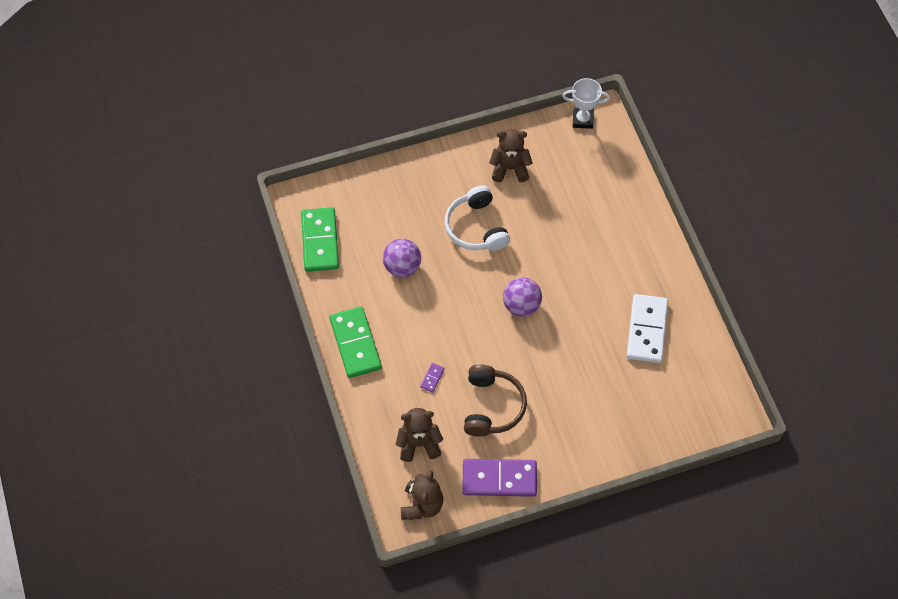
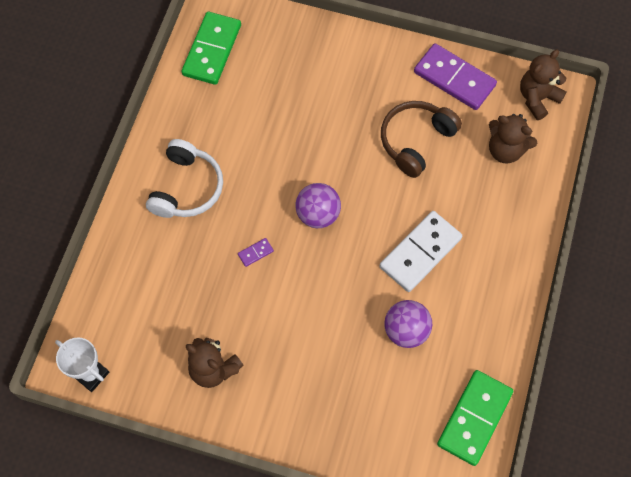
camera: 145 degrees left, 5 degrees up
(355, 343) = (506, 279): green domino -> green domino (212, 50)
(432, 378) = (453, 200): purple domino -> purple domino (255, 253)
(476, 227) = (300, 324): white headphones -> white headphones (187, 188)
(646, 330) = (223, 120): white domino -> white domino (420, 253)

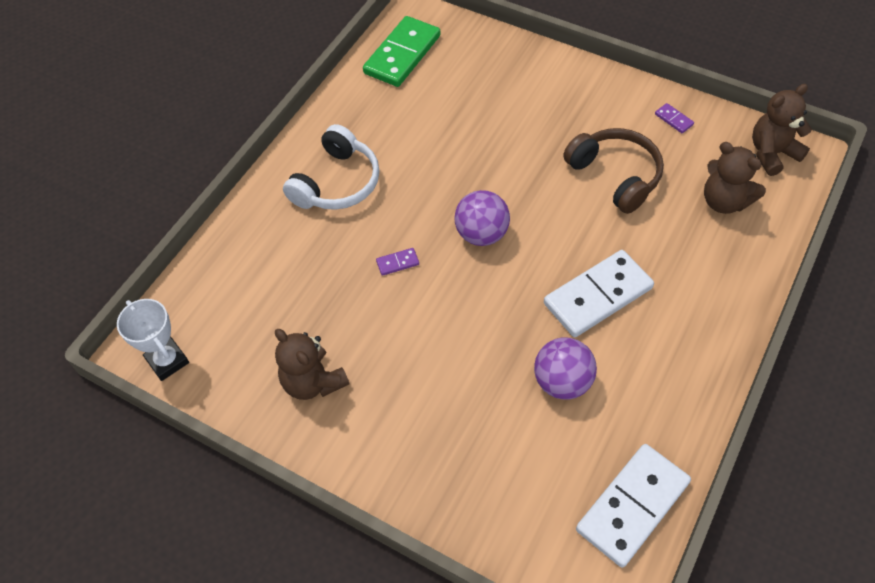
camera: 15 degrees right, 10 degrees down
(416, 141) = (615, 175): brown headphones -> brown headphones turned 90 degrees clockwise
(454, 78) = (673, 119): purple domino -> purple domino, size x0.40
(474, 418) = (632, 506): green domino -> white domino

